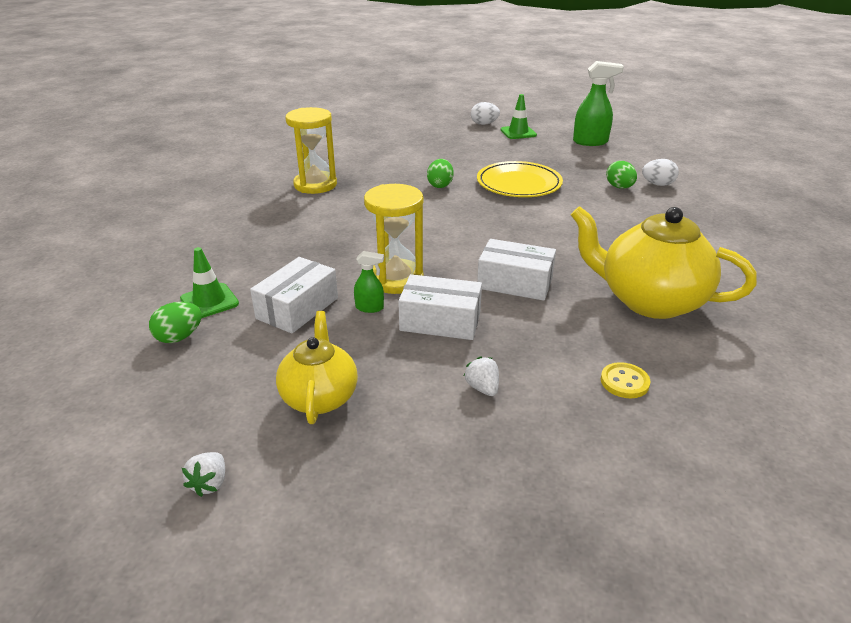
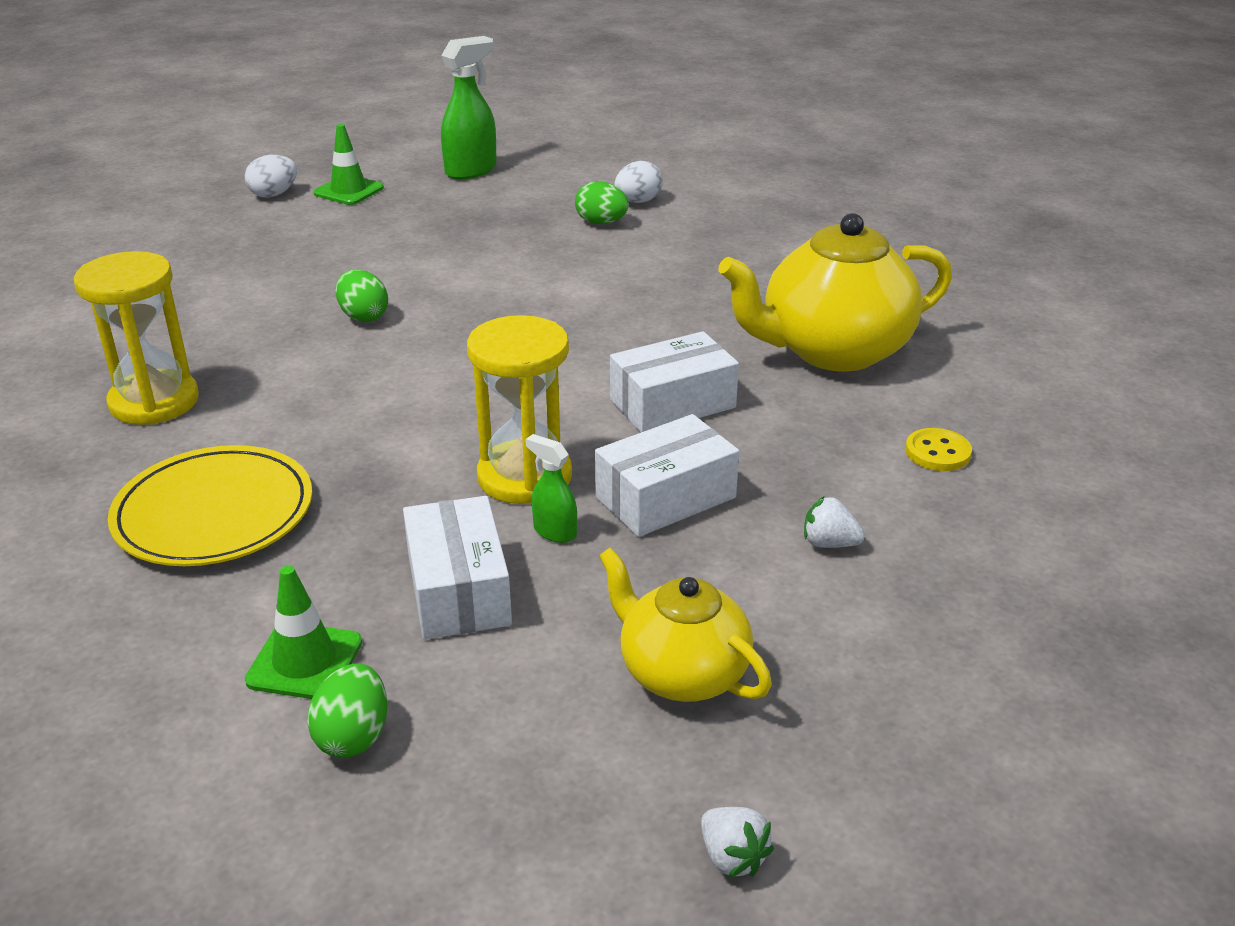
camera: 45 degrees left, 0 degrees up
(370, 308) = (554, 531): green spray bottle -> green spray bottle turned 105 degrees counterclockwise
(519, 184) = (471, 268): yellow plate -> yellow plate (214, 513)

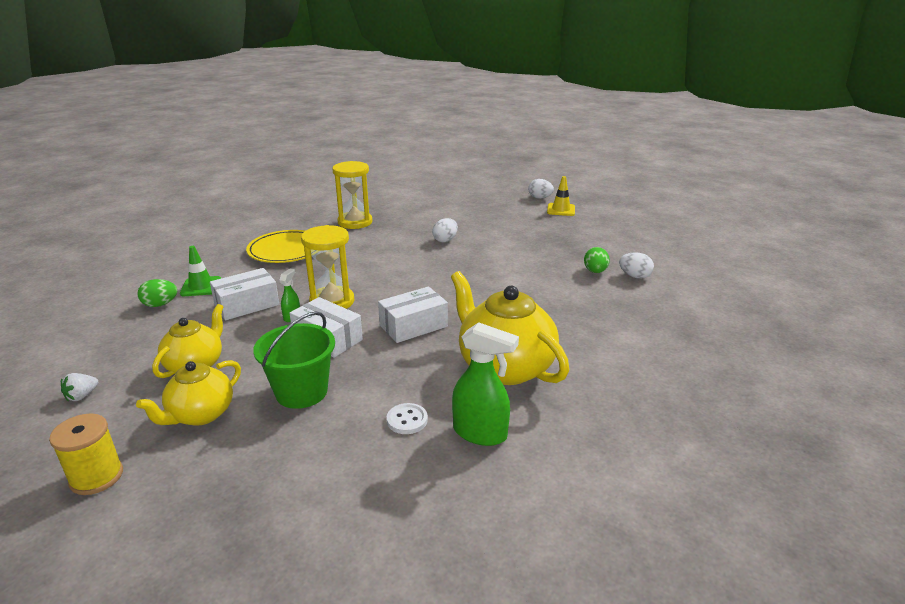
camera: 70 degrees right, 5 degrees down
(349, 191) = (561, 210): green traffic cone -> yellow traffic cone
(363, 316) = (445, 240): green egg -> white egg
(471, 170) = (617, 229): green spray bottle -> green spray bottle (480, 433)
(672, 404) = (413, 326): white box -> white box turned 75 degrees counterclockwise
(829, 543) = (301, 392): white strawberry -> green bucket
(860, 668) = (200, 414): none -> yellow teapot
(937, 452) = (407, 420): yellow button -> white button
(1019, 806) = (96, 477): none -> yellow spool

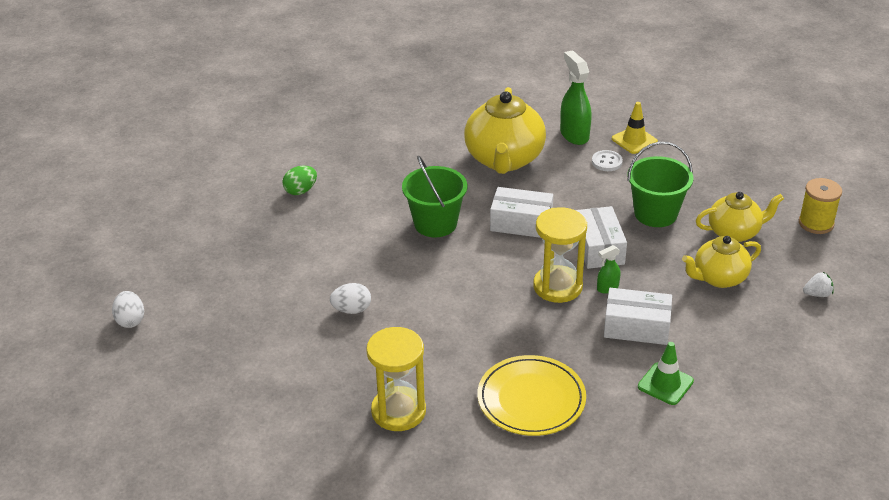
camera: 135 degrees left, 10 degrees up
(160, 304) = (719, 377): green egg -> none
(474, 296) = (435, 223): none -> green bucket
(561, 210) = (157, 284): yellow traffic cone -> yellow traffic cone (634, 140)
(634, 276) = (283, 169): white egg -> none

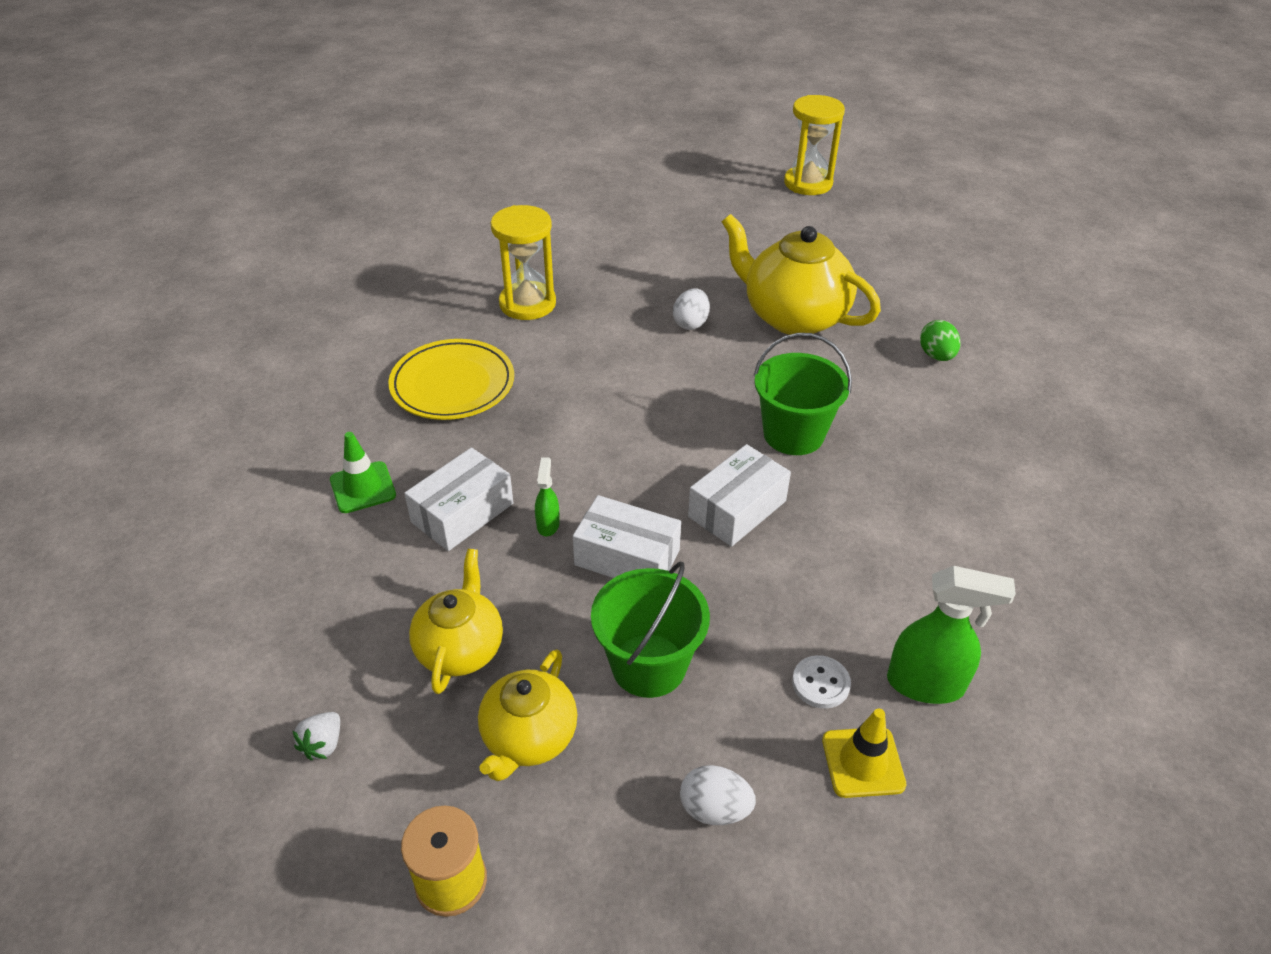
camera: 120 degrees right, 5 degrees up
(130, 320) = (786, 208): white egg -> white egg (714, 809)
(504, 159) = (900, 562): yellow teapot -> yellow teapot (793, 316)
(557, 286) = (590, 482): yellow hourglass -> yellow hourglass (808, 183)

